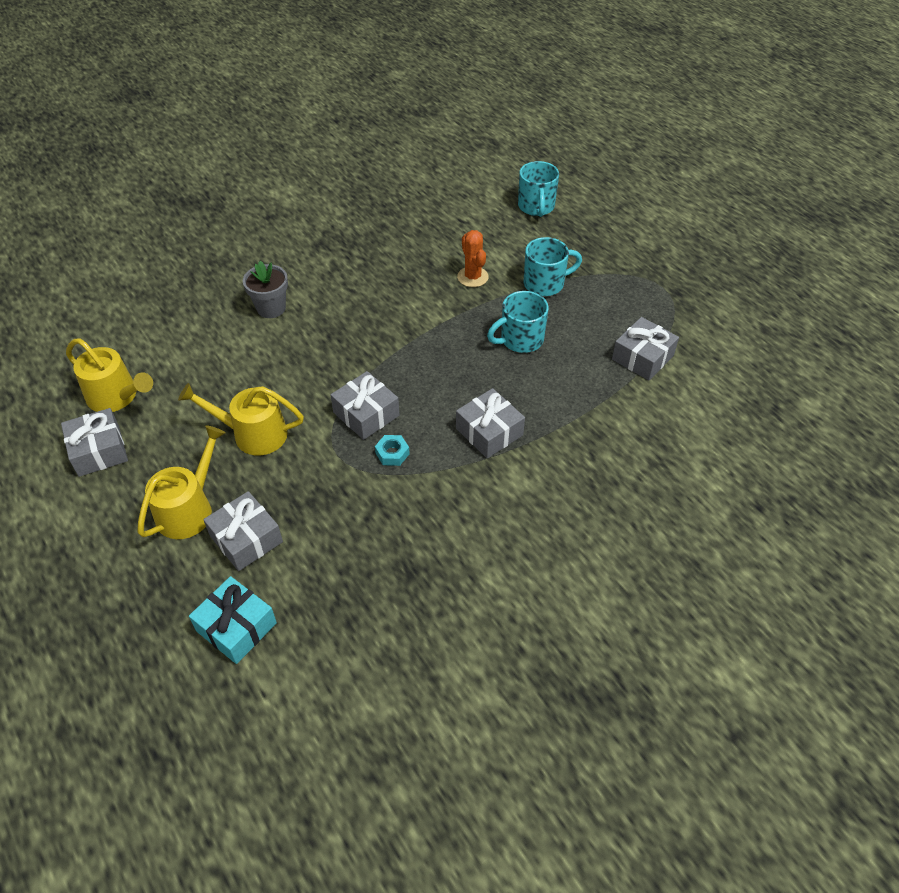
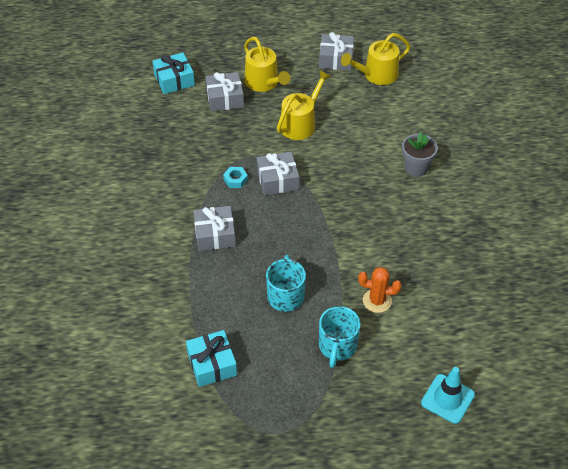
camera: 120 degrees right, 0 degrees up
(536, 207) = (447, 399): turquoise mug -> turquoise traffic cone
(642, 357) = (212, 364): grey gift -> turquoise gift

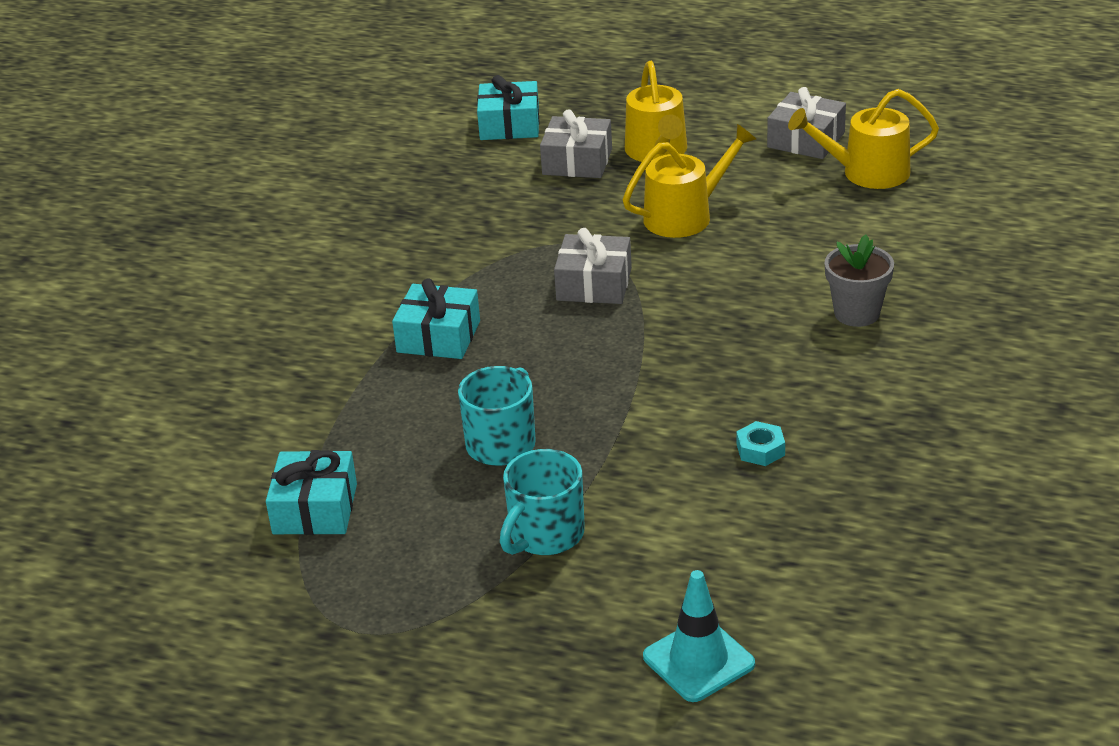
camera: 25 degrees right, 15 degrees down
(215, 234) = (438, 336): grey gift -> turquoise gift
(235, 180) = (522, 271): turquoise nut -> turquoise nut (760, 449)
(377, 301) = (660, 486): orange cactus -> none

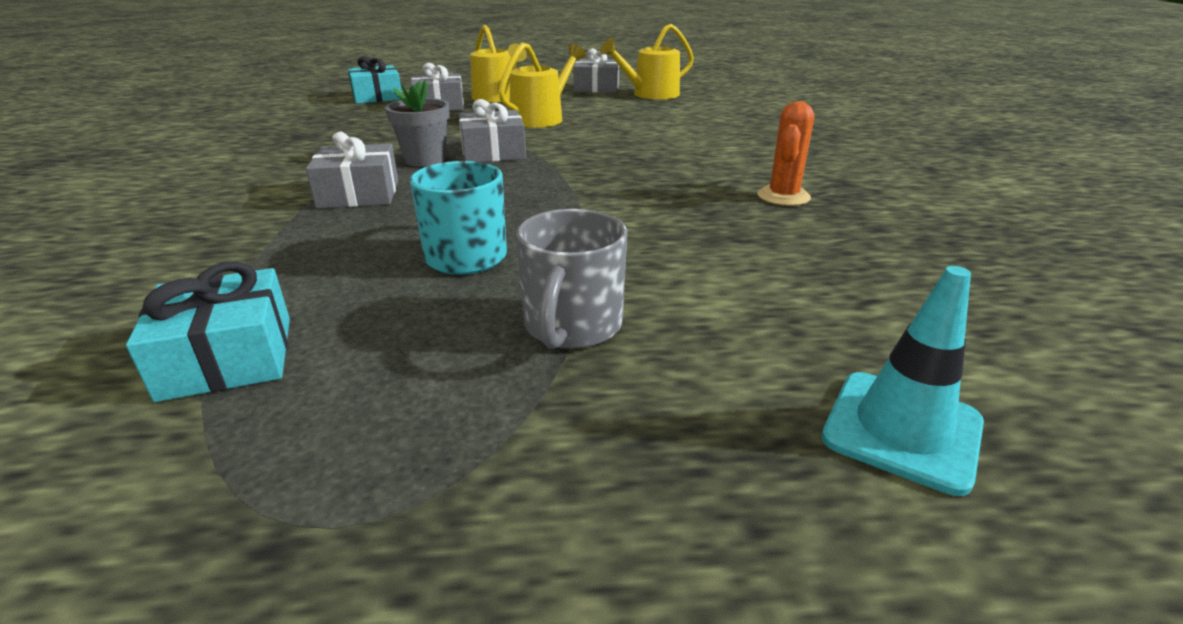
camera: 25 degrees left, 5 degrees down
(438, 336) = (359, 194): turquoise gift -> grey gift
(545, 535) = (572, 326): turquoise mug -> grey mug
(760, 449) = (735, 222): turquoise nut -> none
(842, 422) = (783, 196): none -> orange cactus
(857, 313) = (718, 144): grey flower pot -> grey flower pot (425, 160)

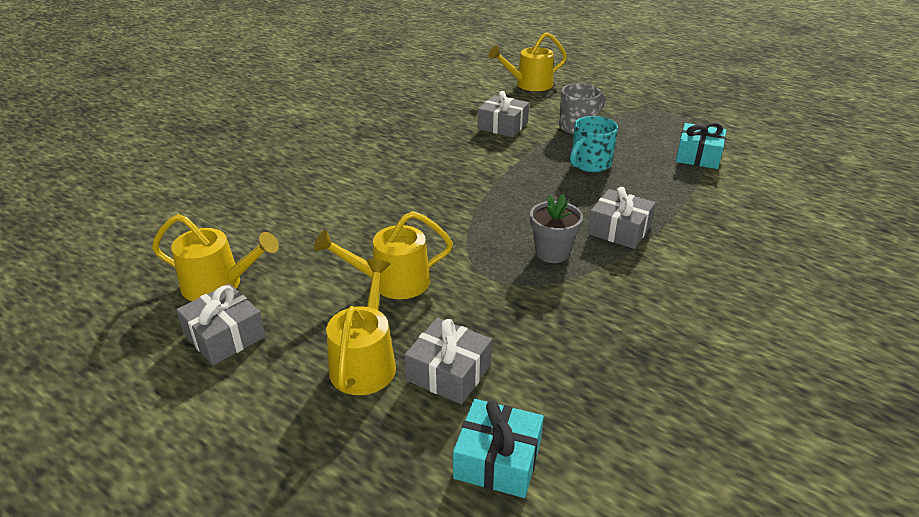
camera: 140 degrees left, 5 degrees up
(493, 152) = (495, 242): grey gift -> grey gift (503, 126)
(783, 196) = (405, 139): orange cactus -> none
(902, 430) = (529, 84): turquoise traffic cone -> yellow watering can

